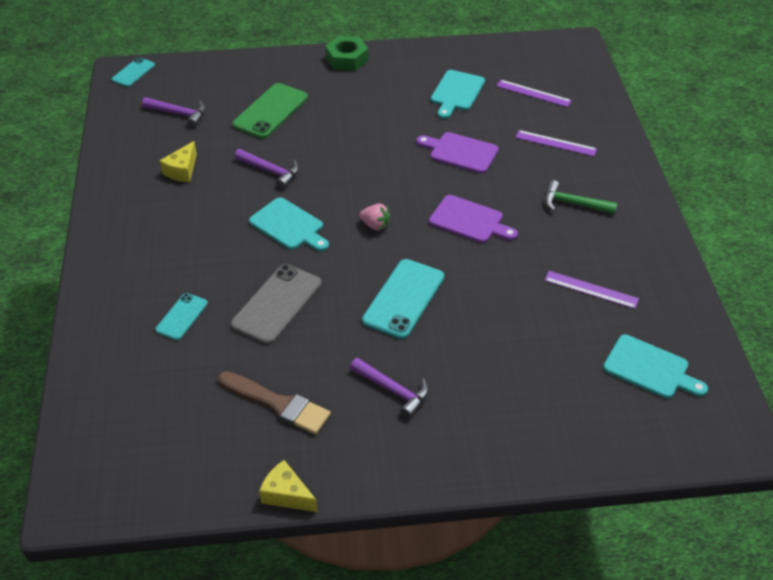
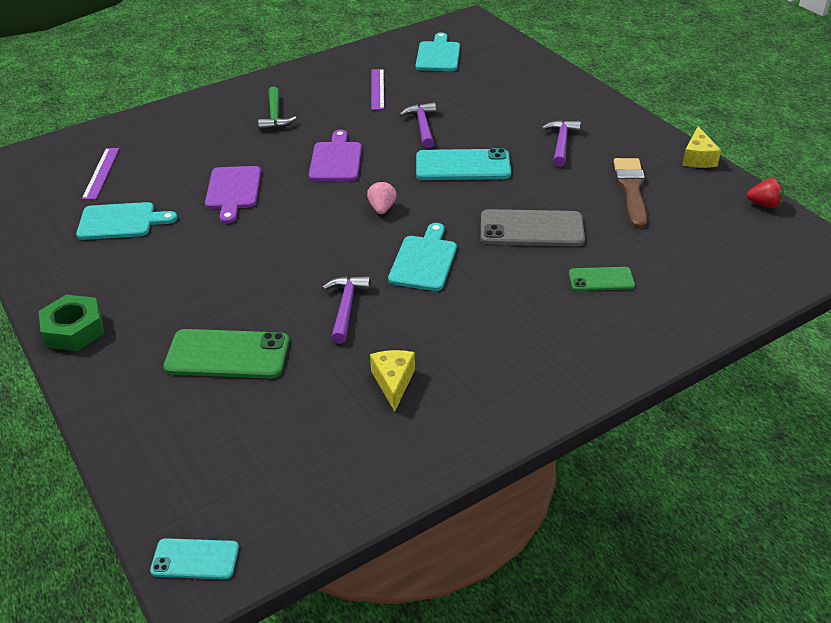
camera: 115 degrees left, 5 degrees down
(174, 500) = (764, 204): none -> red strawberry
(179, 114) = (278, 444): purple hammer -> purple hammer (422, 126)
(181, 316) = (601, 279): turquoise phone -> green phone
(182, 170) = (393, 382): yellow cheese -> yellow cheese turned 90 degrees counterclockwise
(555, 143) = (187, 142): purple ruler -> none

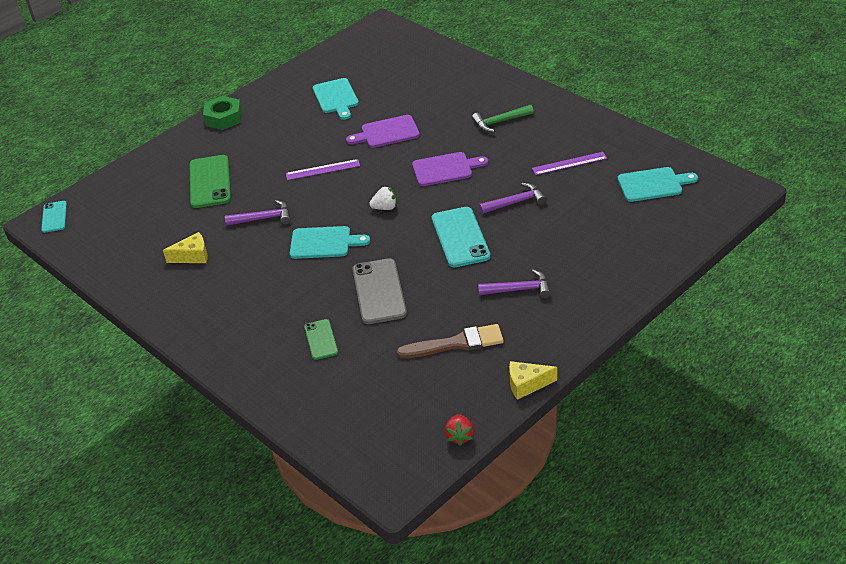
camera: 80 degrees right, 0 degrees up
(101, 173) = (391, 70): purple ruler -> purple ruler (322, 169)
(382, 208) = (385, 208): pink strawberry -> white strawberry

